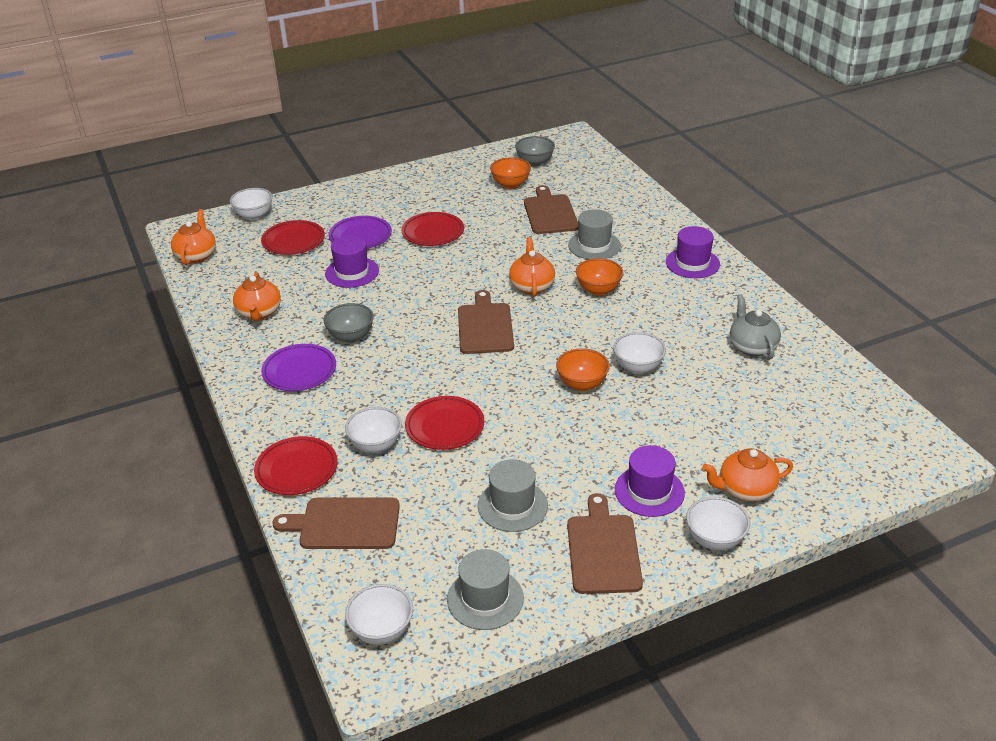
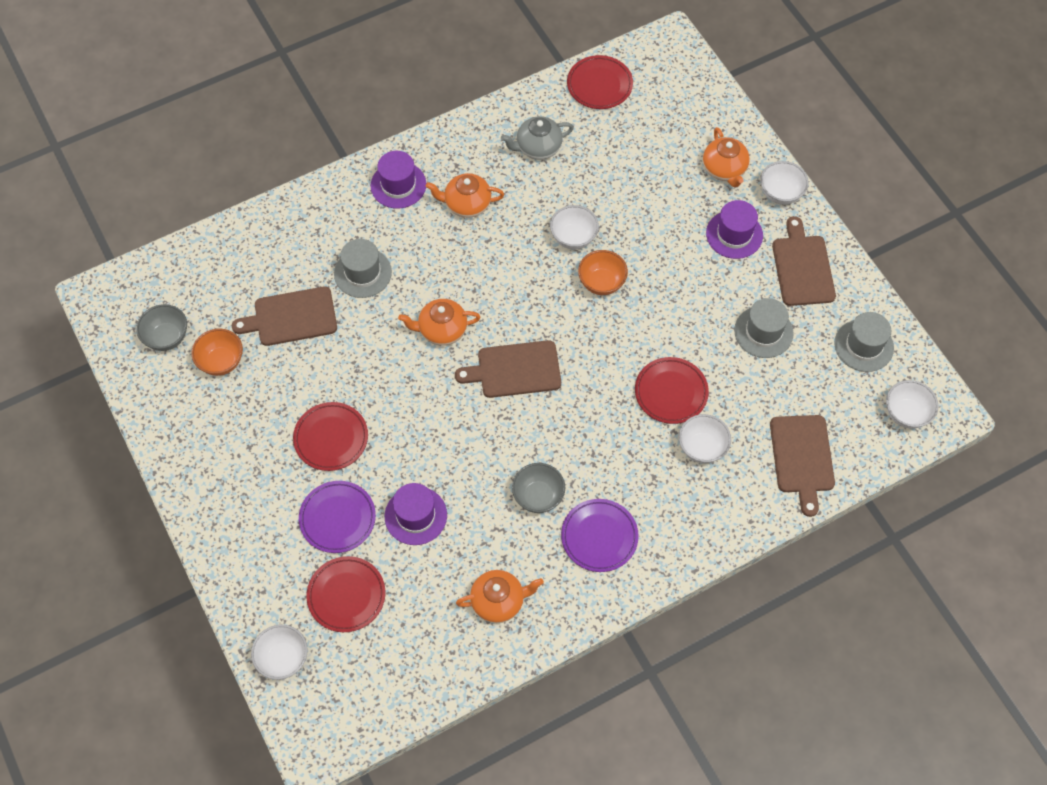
camera: 95 degrees left, 25 degrees up
(196, 256) = (378, 708): orange teapot -> orange teapot (467, 204)
(296, 469) = (741, 510): red plate -> red plate (599, 85)
(598, 290) = (448, 269): orange bowl -> none
(603, 550) = (802, 267): brown cutting board -> brown cutting board turned 90 degrees clockwise

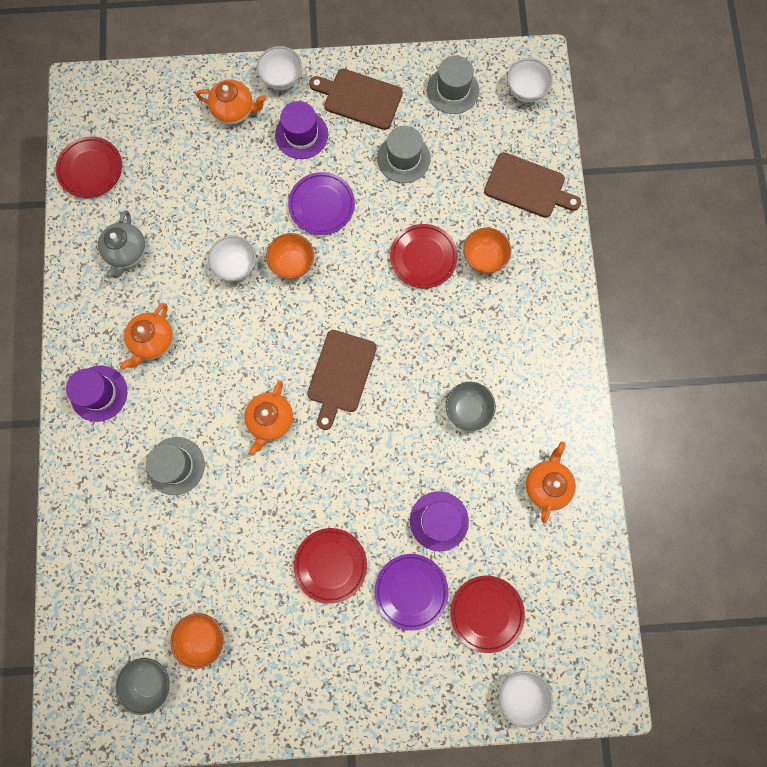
camera: 65 degrees left, 15 degrees up
(291, 317) = (189, 551): brown cutting board -> none
(599, 537) = (525, 376): purple plate -> purple plate (321, 205)
(702, 448) = (484, 258): white bowl -> orange bowl

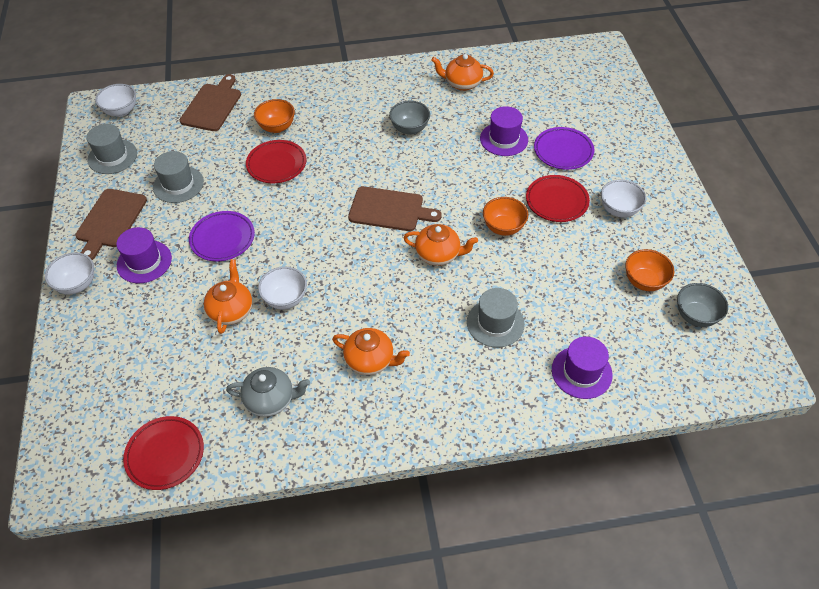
camera: 95 degrees left, 25 degrees down
(99, 393) = (432, 402): purple hat -> purple hat (581, 372)
(234, 110) = (108, 321): orange teapot -> orange teapot (231, 311)
(293, 263) = (283, 254): orange bowl -> orange bowl (503, 227)
(486, 613) = (566, 109): red plate -> none
(520, 693) = (617, 89): white bowl -> white bowl (619, 210)

